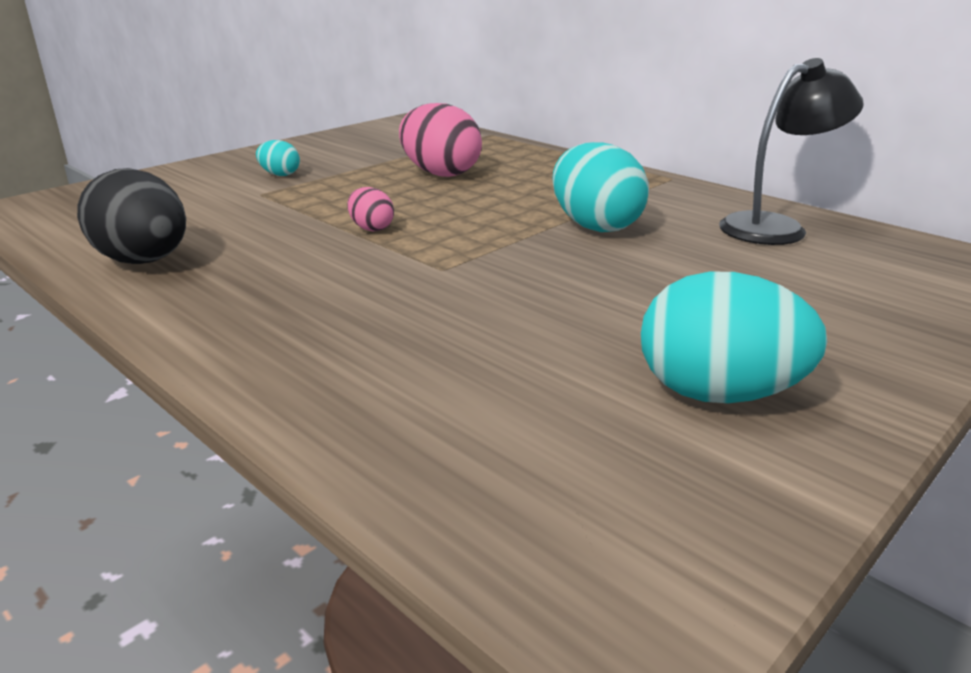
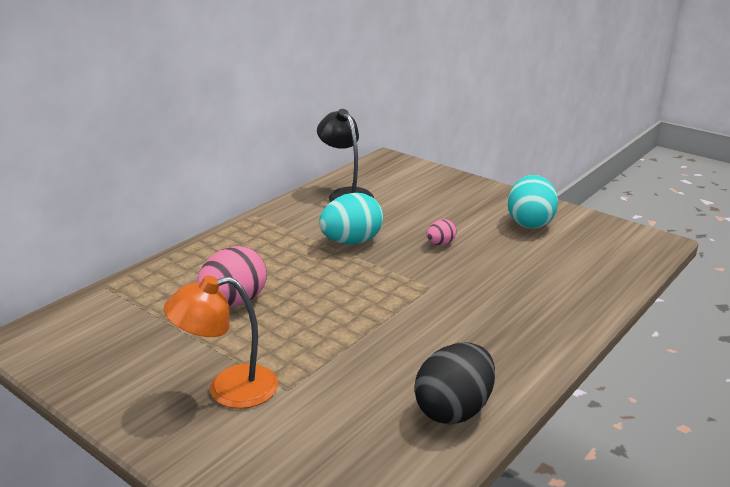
camera: 95 degrees left, 0 degrees up
(280, 175) = (228, 389): turquoise egg -> orange lamp
(371, 228) = (367, 319): pink egg -> pink egg (440, 244)

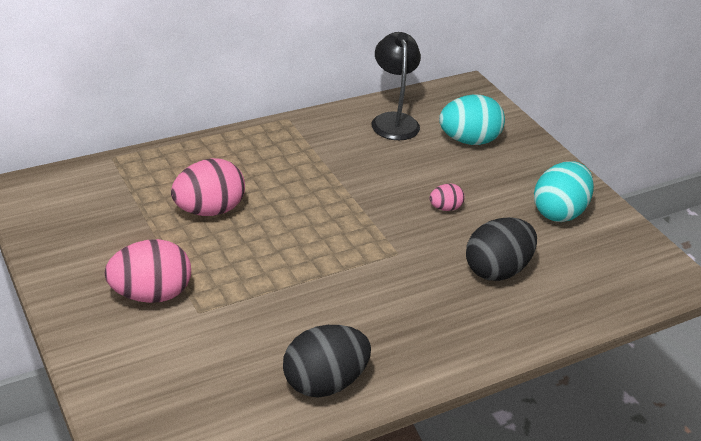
camera: 20 degrees right, 10 degrees up
(228, 389) = (151, 294): orange lamp -> pink egg
(351, 242) = (359, 178): turquoise egg -> turquoise egg (468, 141)
(520, 276) = (497, 270): none -> black egg

